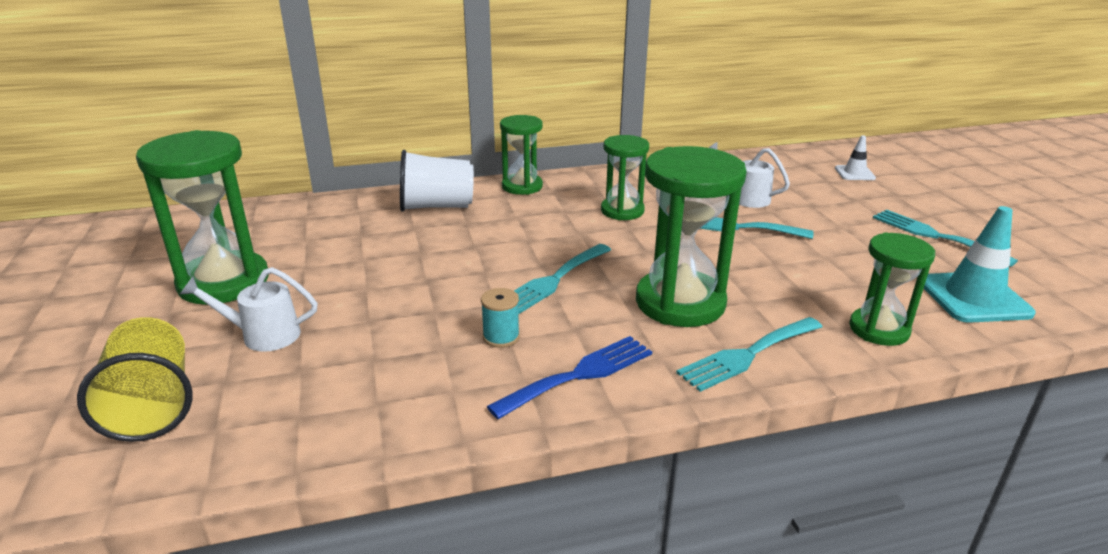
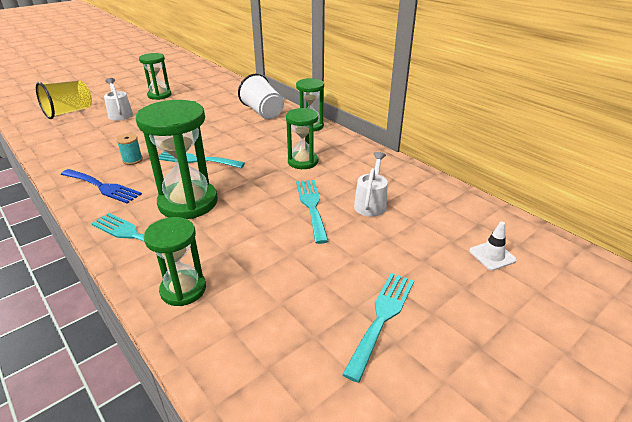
camera: 65 degrees right, 5 degrees up
(223, 282) = (159, 95): green hourglass -> green hourglass, size x0.60
(973, 298) = (261, 346): turquoise traffic cone -> none

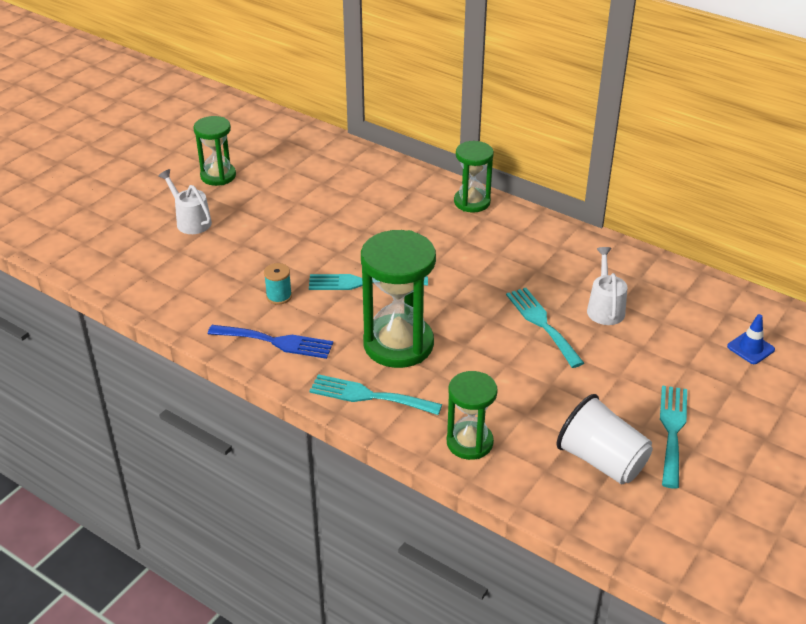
camera: 15 degrees left, 5 degrees up
(69, 112) = (111, 229): yellow cup -> none
(263, 112) = (393, 187): white cup -> white cup (601, 461)
(303, 162) = (496, 262): green hourglass -> none
(492, 255) = (750, 348): white traffic cone -> blue traffic cone

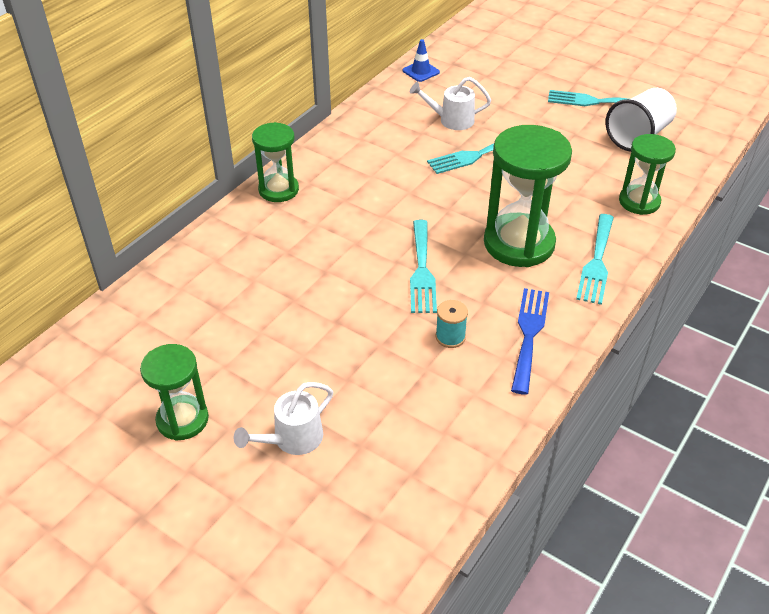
camera: 90 degrees left, 5 degrees up
(750, 348) = (494, 58): blue traffic cone -> blue traffic cone (421, 71)

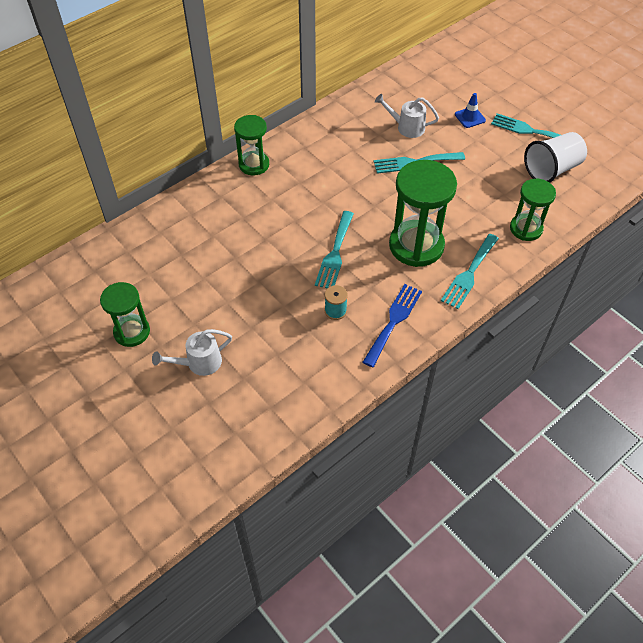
camera: 15 degrees right, 10 degrees up
(421, 71) = (399, 77): blue traffic cone -> blue traffic cone (470, 117)

